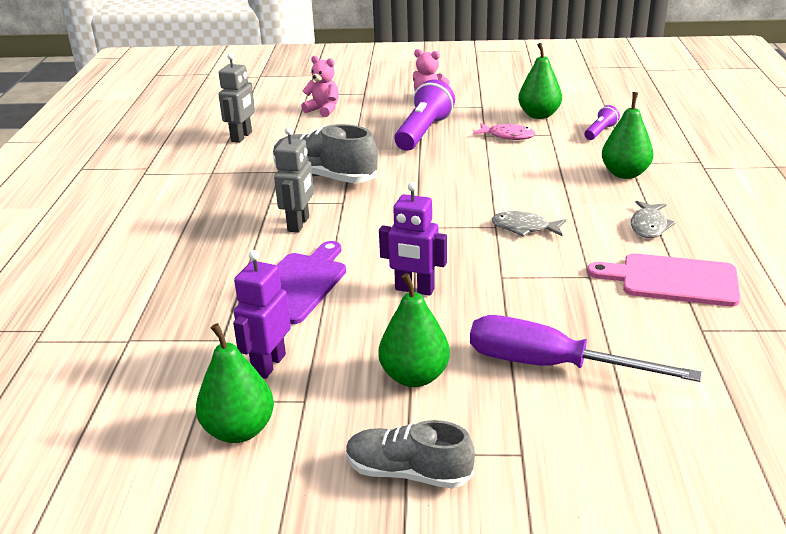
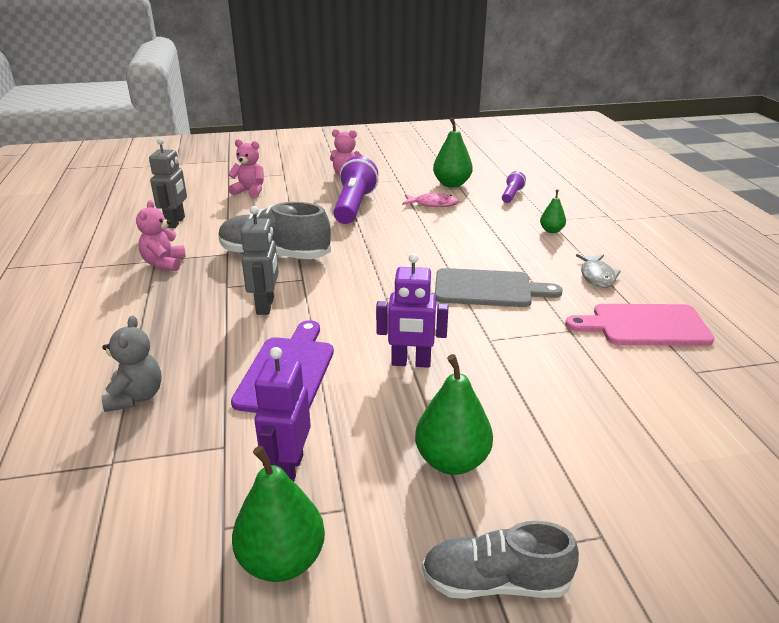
camera: 15 degrees left, 0 degrees up
(161, 291) = (136, 397): none -> grey teddy bear
(219, 176) = (164, 264): none -> pink teddy bear
(524, 228) = (488, 289): grey fish -> grey cutting board
(550, 365) = (581, 428): purple screwdriver -> none
(625, 174) = (551, 230): green pear -> green pear, size x0.56

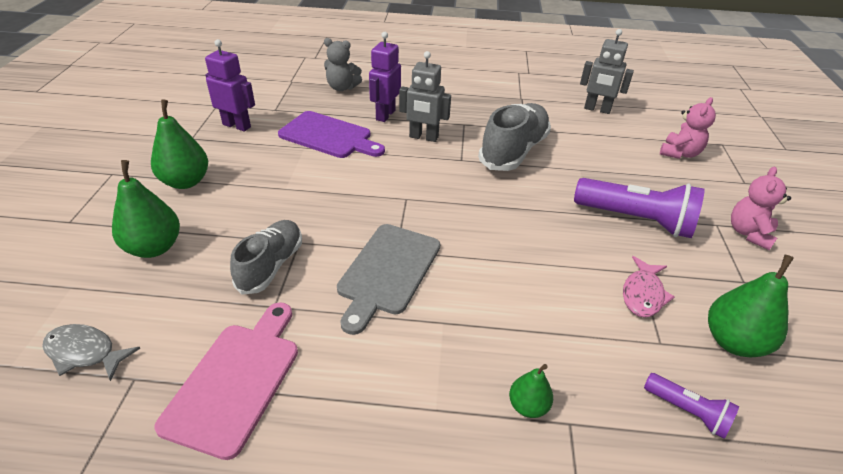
camera: 105 degrees right, 10 degrees up
(164, 264) = (513, 101): pink teddy bear -> none
(282, 560) = (180, 117): green pear -> green pear (154, 247)
(411, 363) = (299, 189): purple robot -> purple robot (385, 115)
(495, 582) = (94, 173): grey shoe -> grey shoe (271, 265)
(597, 276) = (368, 393): grey fish -> grey fish (85, 352)

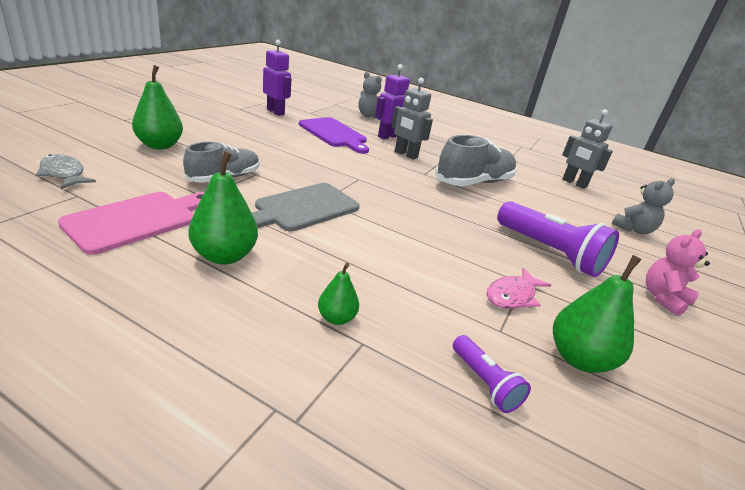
camera: 20 degrees right, 10 degrees down
(186, 182) = (213, 125): green pear -> green pear (224, 256)
(679, 153) = (633, 229): pink teddy bear -> grey teddy bear

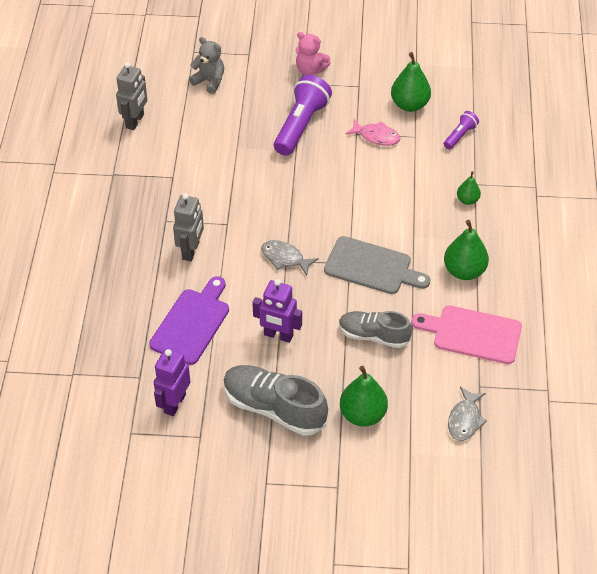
camera: 110 degrees left, 20 degrees up
(361, 179) = (285, 258): none -> grey fish
(369, 116) = (89, 324): grey teddy bear -> none
(387, 136) = (149, 282): purple robot -> purple robot (278, 335)
(474, 182) = (211, 187): grey shoe -> grey shoe (274, 408)

